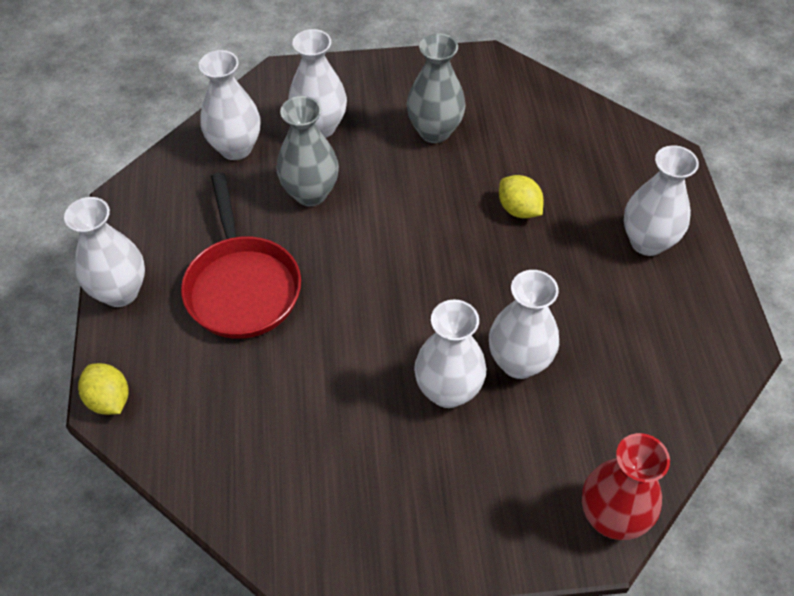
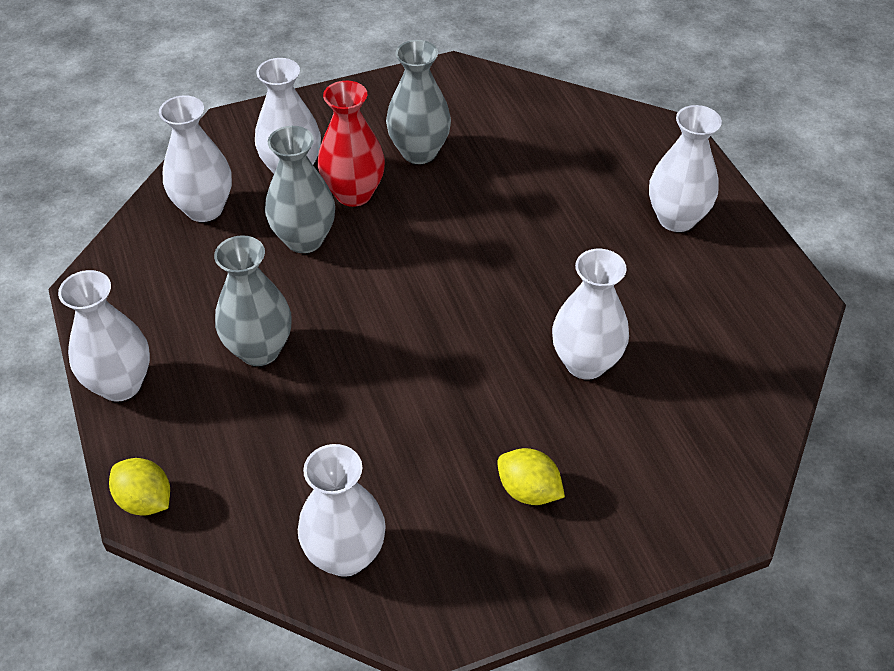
camera: 15 degrees left, 5 degrees down
(242, 286) = (259, 350): red pan -> grey vase
(448, 391) = (521, 407): white vase -> white vase (345, 555)
(518, 209) = (534, 213): yellow lemon -> yellow lemon (528, 491)
(612, 517) = (732, 493): red vase -> red vase (354, 194)

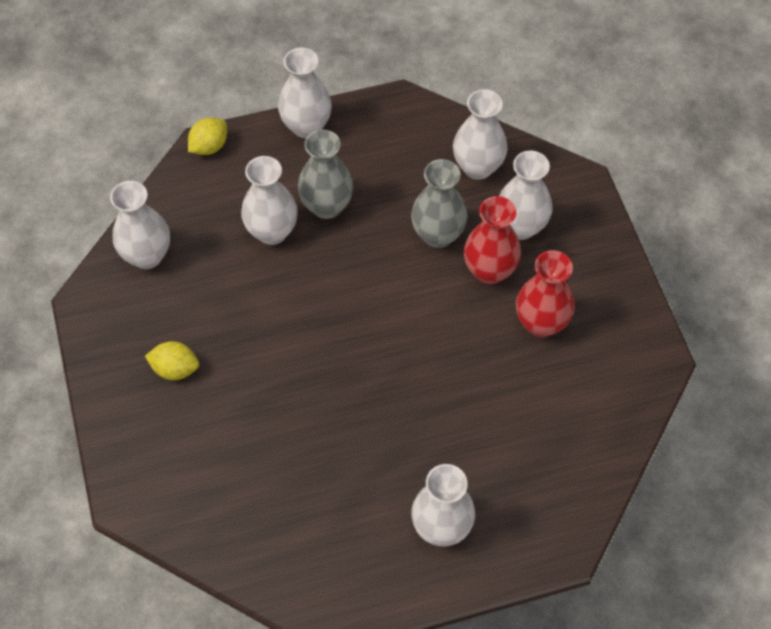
camera: 95 degrees right, 10 degrees up
(419, 152) = (541, 323): grey vase -> red vase
(528, 491) = (175, 369): yellow lemon -> yellow lemon turned 60 degrees clockwise
(585, 363) = (284, 424): white vase -> white vase (272, 232)

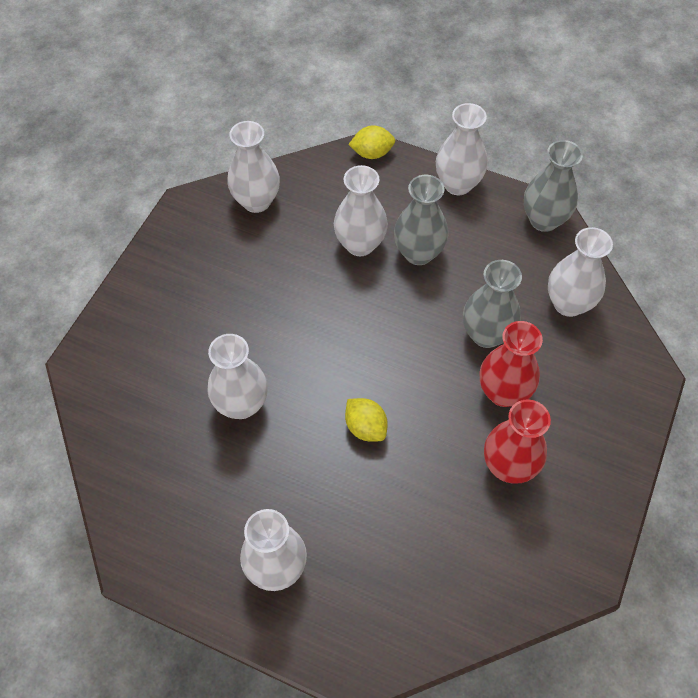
camera: 40 degrees right, 0 degrees up
(175, 369) = (199, 295): yellow lemon -> yellow lemon (365, 427)
(401, 111) = (543, 220): none -> grey vase
(521, 226) = (562, 375): white vase -> white vase (241, 404)

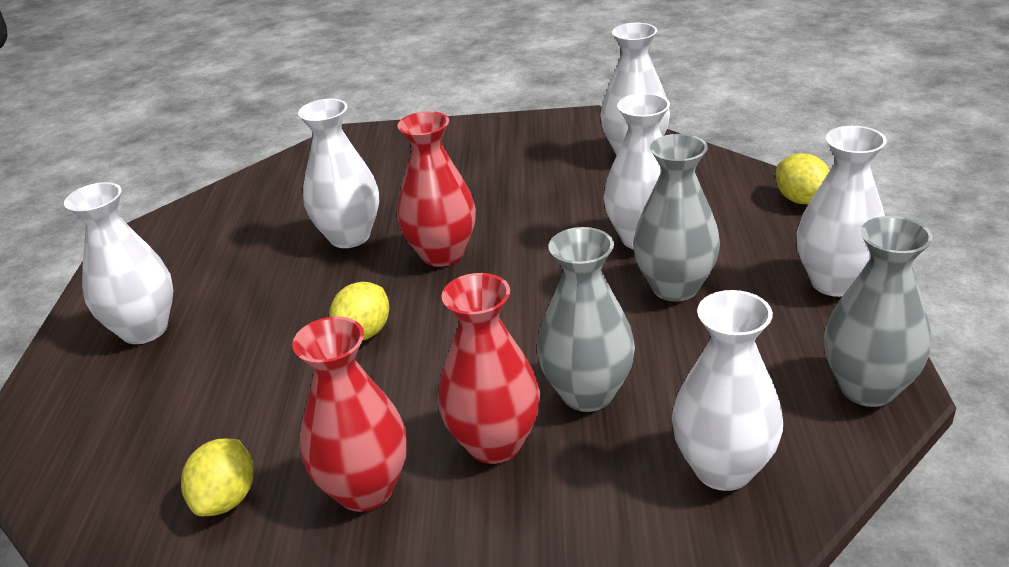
camera: 70 degrees right, 25 degrees down
(304, 355) = (442, 254): none -> red vase
(482, 541) = (226, 499): none -> yellow lemon

